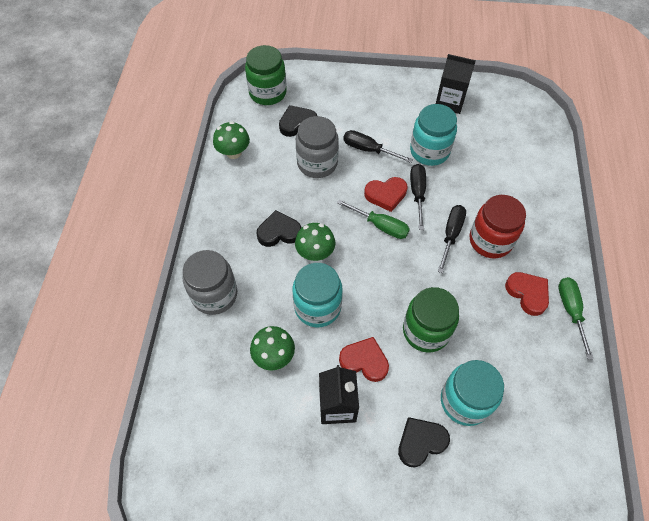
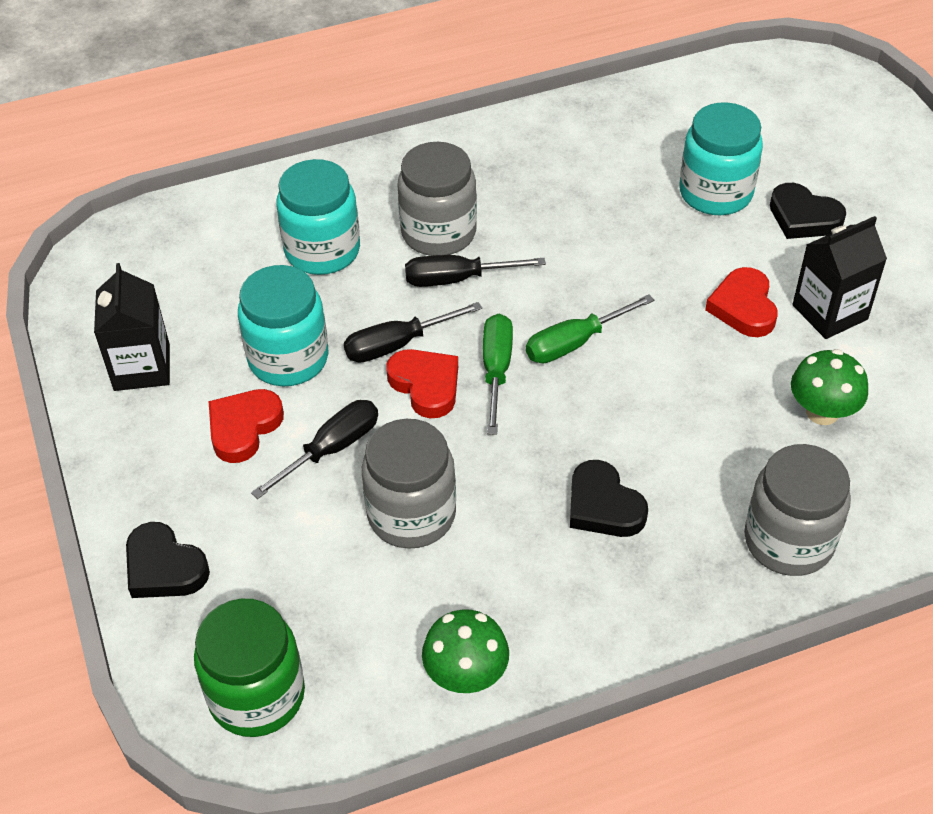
camera: 115 degrees left, 10 degrees down
(297, 123) = (322, 595): black heart -> black heart (164, 567)
(315, 253) = (609, 436): green mushroom -> none
(317, 307) = (703, 393): turquoise jar -> turquoise jar (322, 251)
(368, 149) = (332, 448): black screwdriver -> black screwdriver turned 135 degrees counterclockwise
(426, 331) = (645, 258): green jar -> none
(490, 241) = (438, 233): red jar -> grey jar
(527, 294) = (507, 174): red heart -> red heart (243, 428)
(570, 310) = (504, 129): green screwdriver -> green screwdriver (574, 343)

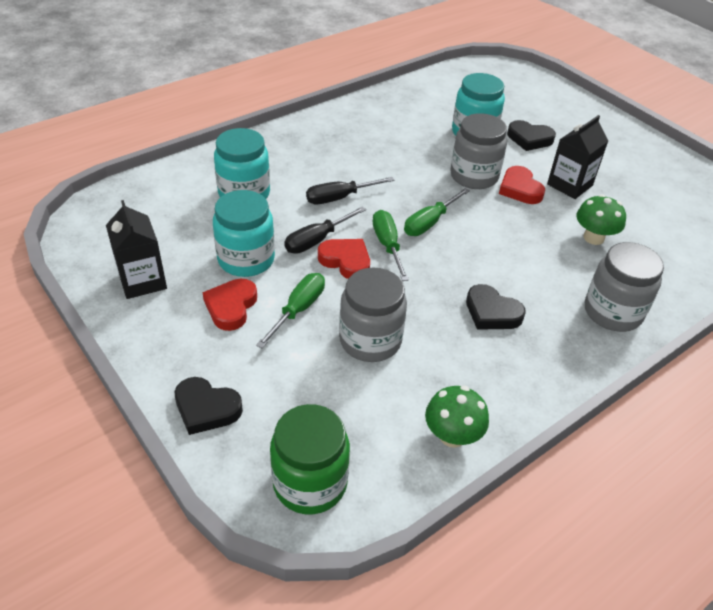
camera: 20 degrees left, 5 degrees down
(332, 448) = (299, 309): black screwdriver -> green screwdriver
(438, 233) = (316, 174): grey jar -> grey jar (474, 176)

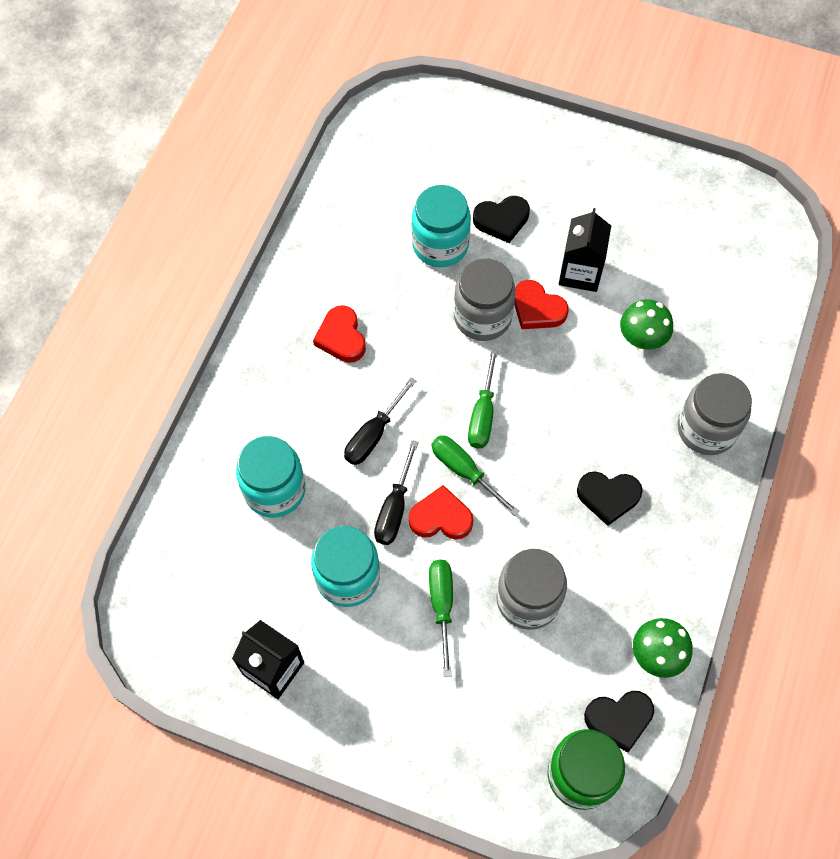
camera: 30 degrees left, 20 degrees up
(206, 408) = (447, 764): black heart -> black heart (619, 719)
(231, 307) = (380, 643): red heart -> red heart (341, 337)

